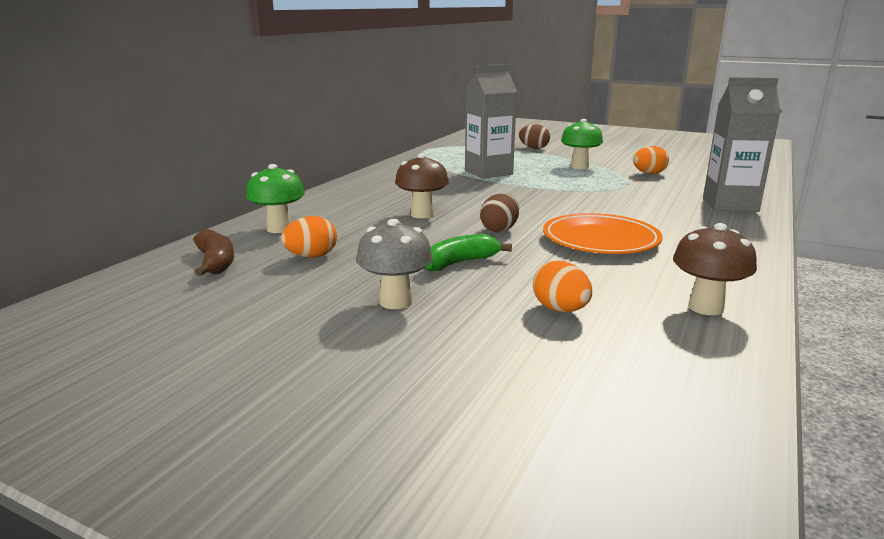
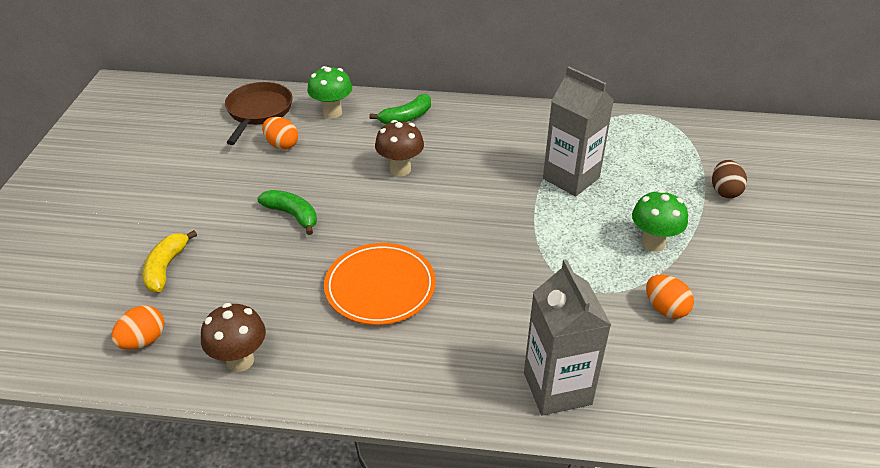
camera: 70 degrees right, 20 degrees up
(216, 262) = (258, 112): brown banana -> brown pan
(335, 203) = (406, 117): none -> green banana
(395, 302) = (214, 203): grey mushroom -> none
(499, 229) = (380, 221): brown egg -> none
(518, 342) = (166, 267): none -> yellow banana
(560, 310) = (218, 280): orange egg -> orange egg (143, 341)

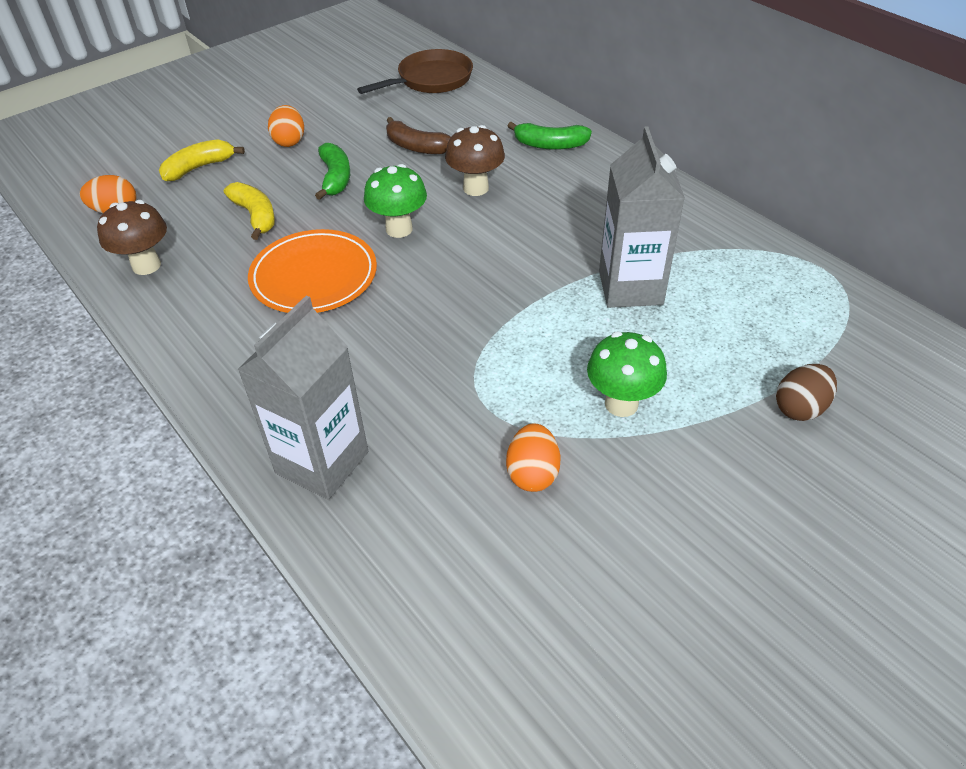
camera: 45 degrees right, 5 degrees up
(272, 274) = (255, 216): none -> yellow banana
(282, 145) = (409, 116): orange egg -> orange egg (289, 141)
(319, 163) = (416, 147): none -> brown banana
(332, 112) = (490, 109): green mushroom -> green mushroom (399, 229)

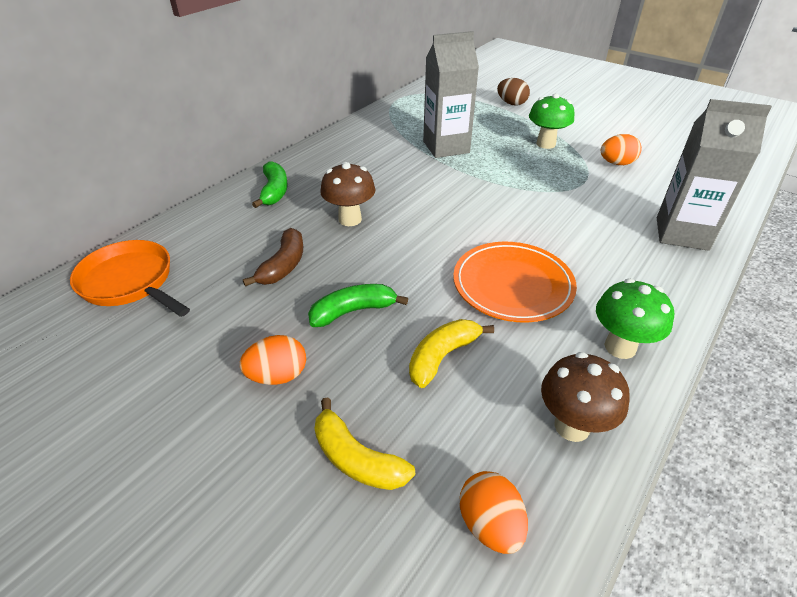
camera: 105 degrees left, 5 degrees down
(399, 229) = (424, 250): green mushroom -> green mushroom (620, 347)
(431, 80) = (130, 282): brown pan -> orange pan

